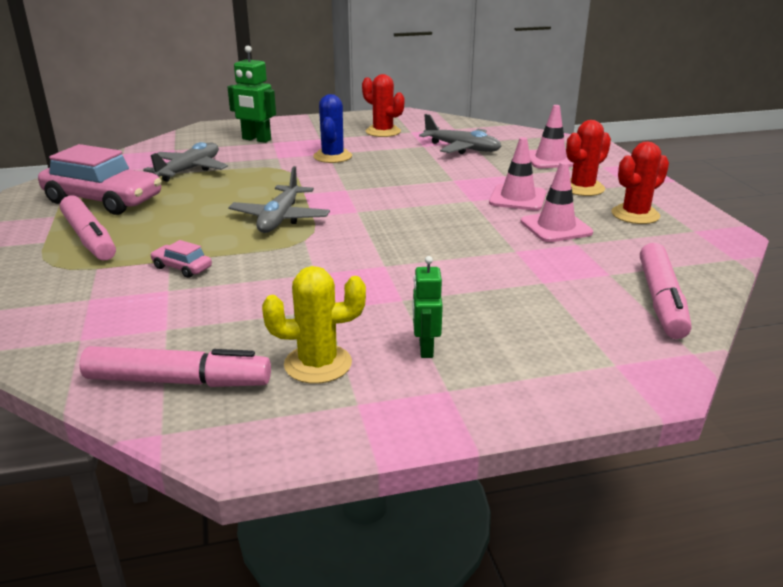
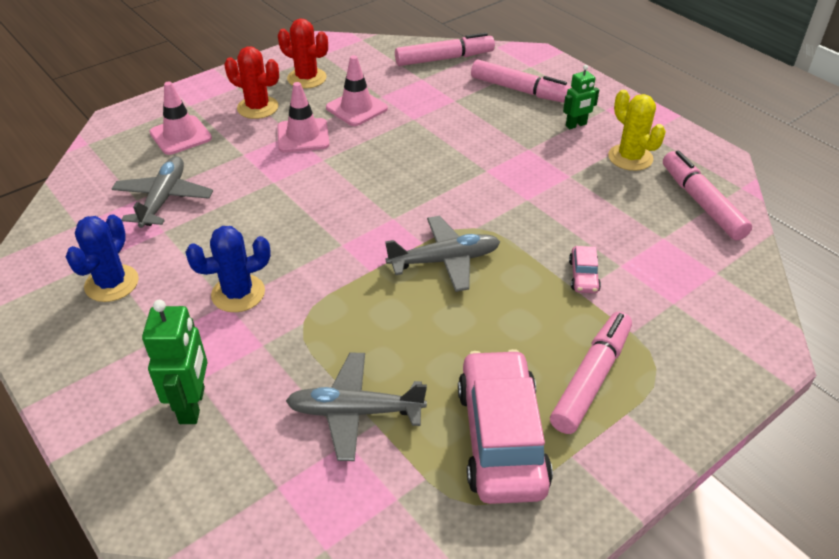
camera: 115 degrees left, 15 degrees up
(383, 132) = (112, 283): red cactus -> blue cactus
(543, 333) = (520, 90): none -> pink marker

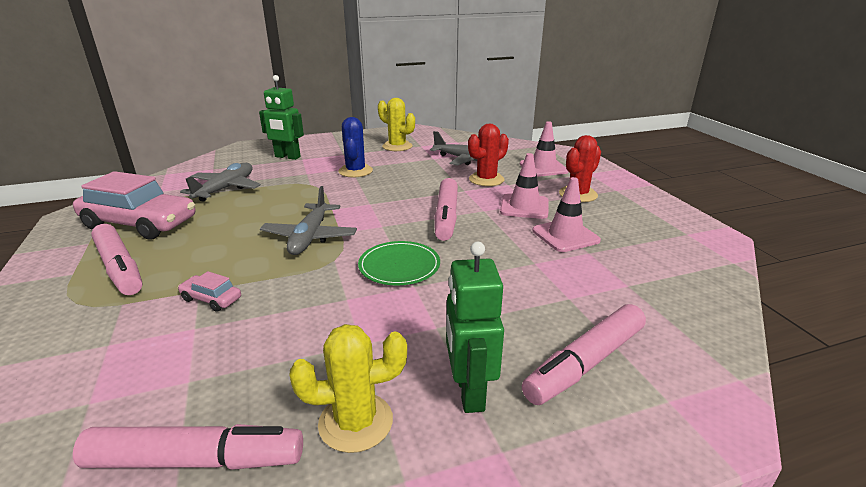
camera: 110 degrees right, 15 degrees down
(112, 283) = (397, 146): blue cactus -> yellow cactus
(307, 78) = (631, 219): red cactus -> red cactus (486, 179)
(444, 59) = (686, 314): pink marker -> pink marker (446, 216)
(462, 185) = (399, 266): none -> green plate
(576, 125) = (469, 392): green robot -> green robot, size x1.57

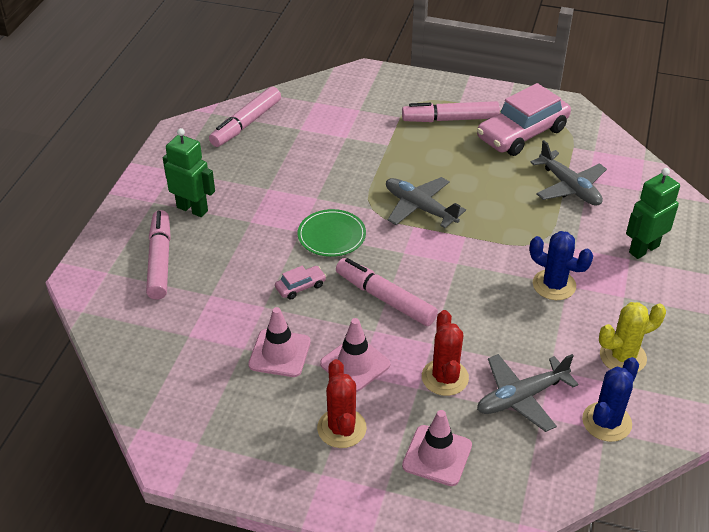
camera: 125 degrees right, 15 degrees up
(211, 299) = (371, 147): pink car -> pink car (300, 287)
(356, 422) = (217, 168): yellow cactus -> none
(451, 142) = (606, 422): none -> blue cactus

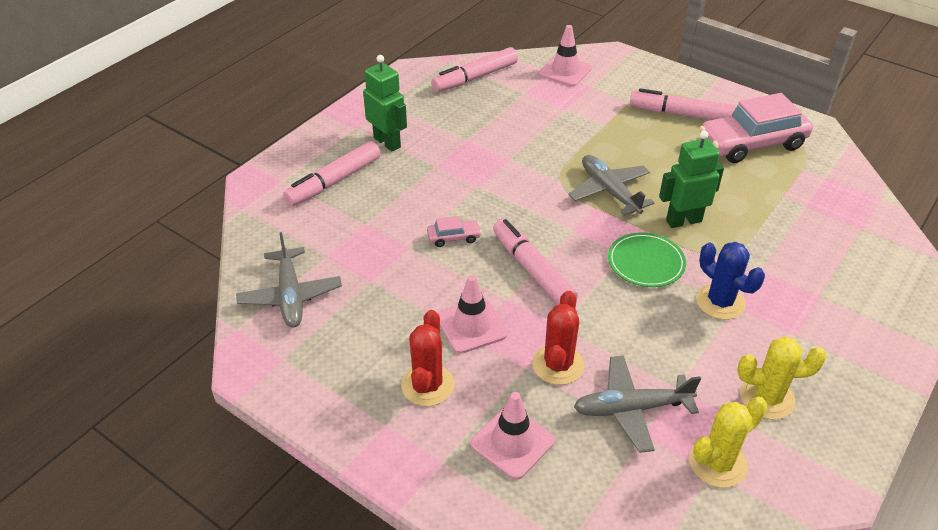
camera: 20 degrees right, 0 degrees up
(160, 261) = (334, 181): pink marker -> pink marker turned 150 degrees counterclockwise
(279, 353) = (402, 295): pink traffic cone -> pink traffic cone (565, 71)
(331, 235) = (507, 197): green plate -> green plate (646, 262)
(569, 187) = (781, 207): grey plane -> grey plane (290, 296)
(606, 422) = (717, 463): blue cactus -> yellow cactus
(643, 249) = (840, 290): green robot -> green robot (683, 221)

